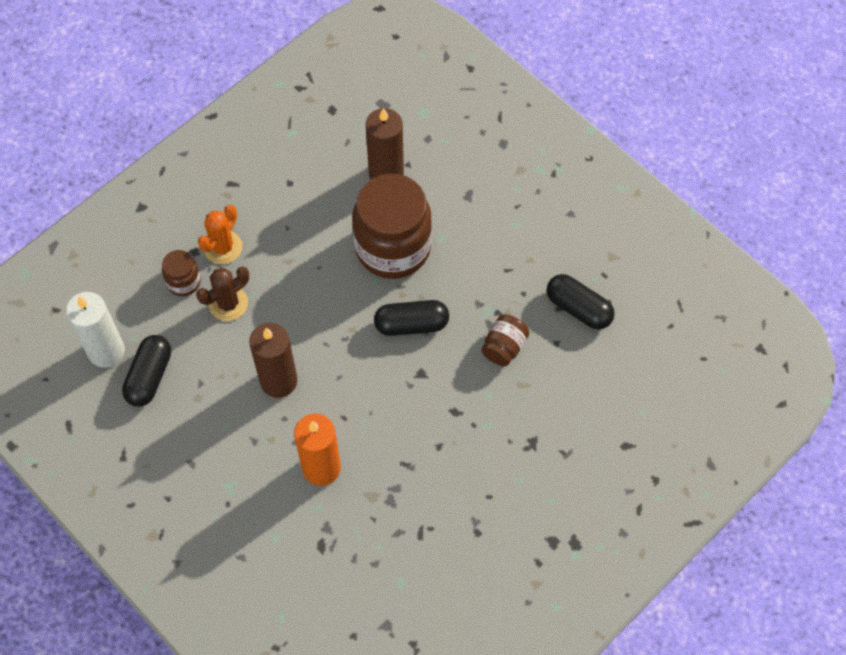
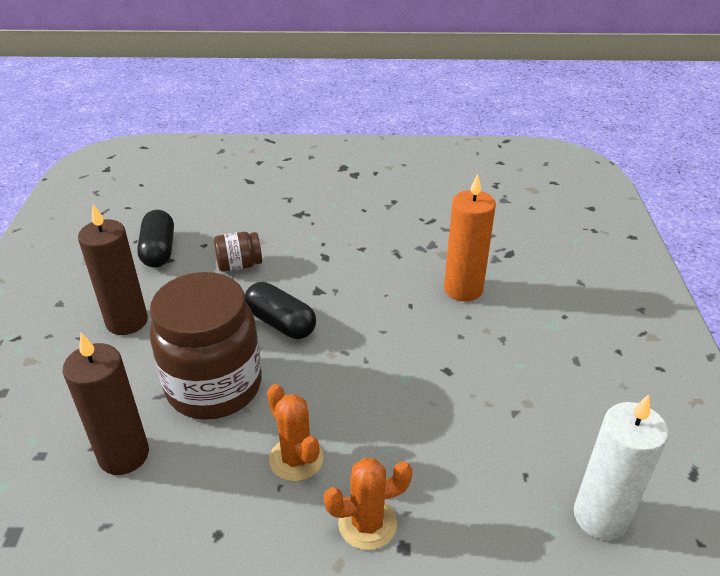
camera: 135 degrees left, 25 degrees down
(149, 376) = (565, 455): black capsule -> none
(183, 282) = (447, 522): brown jar -> none
(228, 303) = (419, 460): brown cactus -> none
(278, 381) = (437, 363): brown candle -> brown candle (127, 321)
(295, 248) = (296, 459): none -> orange cactus

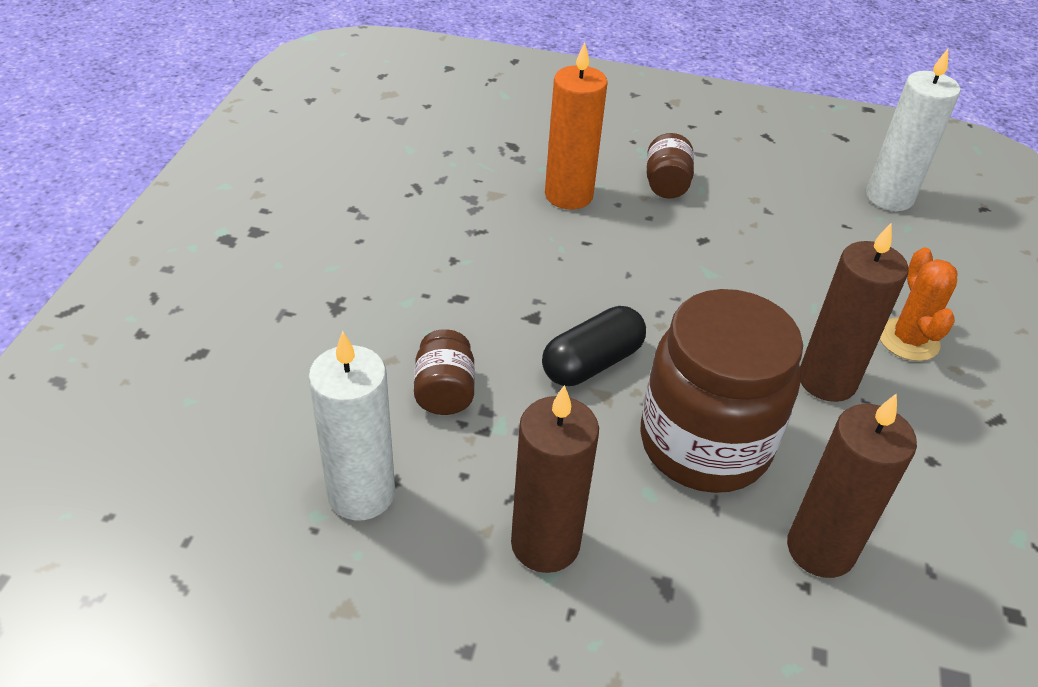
camera: 80 degrees left, 5 degrees up
(159, 250) = (361, 494): black capsule -> white candle
(296, 459) = (827, 381): orange cactus -> brown candle
(512, 342) = (666, 184): none -> brown jar

